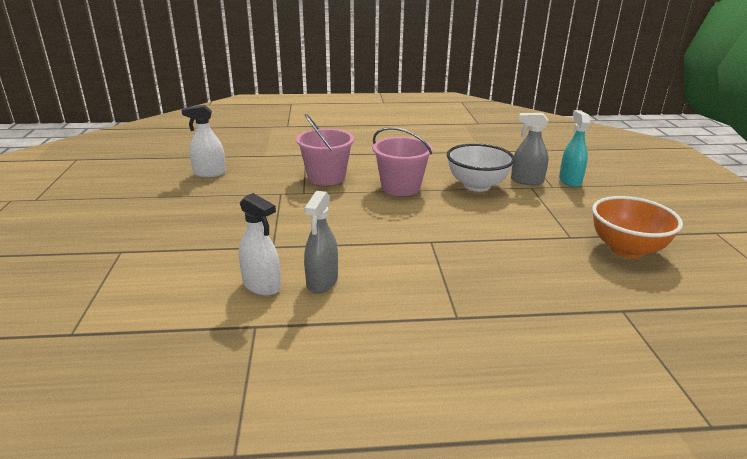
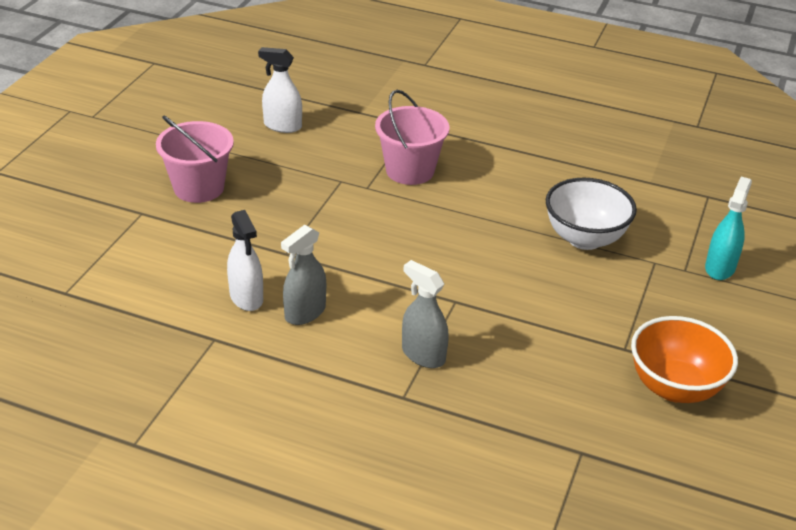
camera: 25 degrees right, 10 degrees up
(400, 187) = (486, 213): pink bucket -> pink bucket (199, 188)
(527, 181) = (659, 250): grey spray bottle -> grey spray bottle (423, 355)

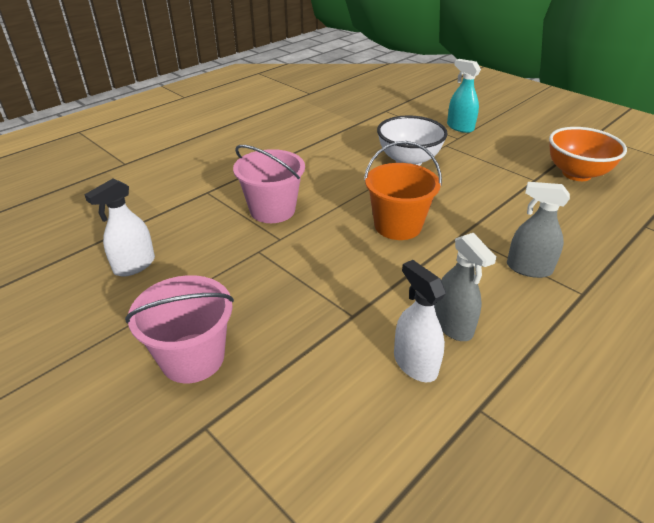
camera: 65 degrees left, 0 degrees up
(246, 297) = (415, 364): white spray bottle -> white spray bottle turned 120 degrees counterclockwise
(423, 355) = (529, 268): grey spray bottle -> grey spray bottle turned 45 degrees clockwise
(439, 254) = (398, 226): none -> orange bucket

